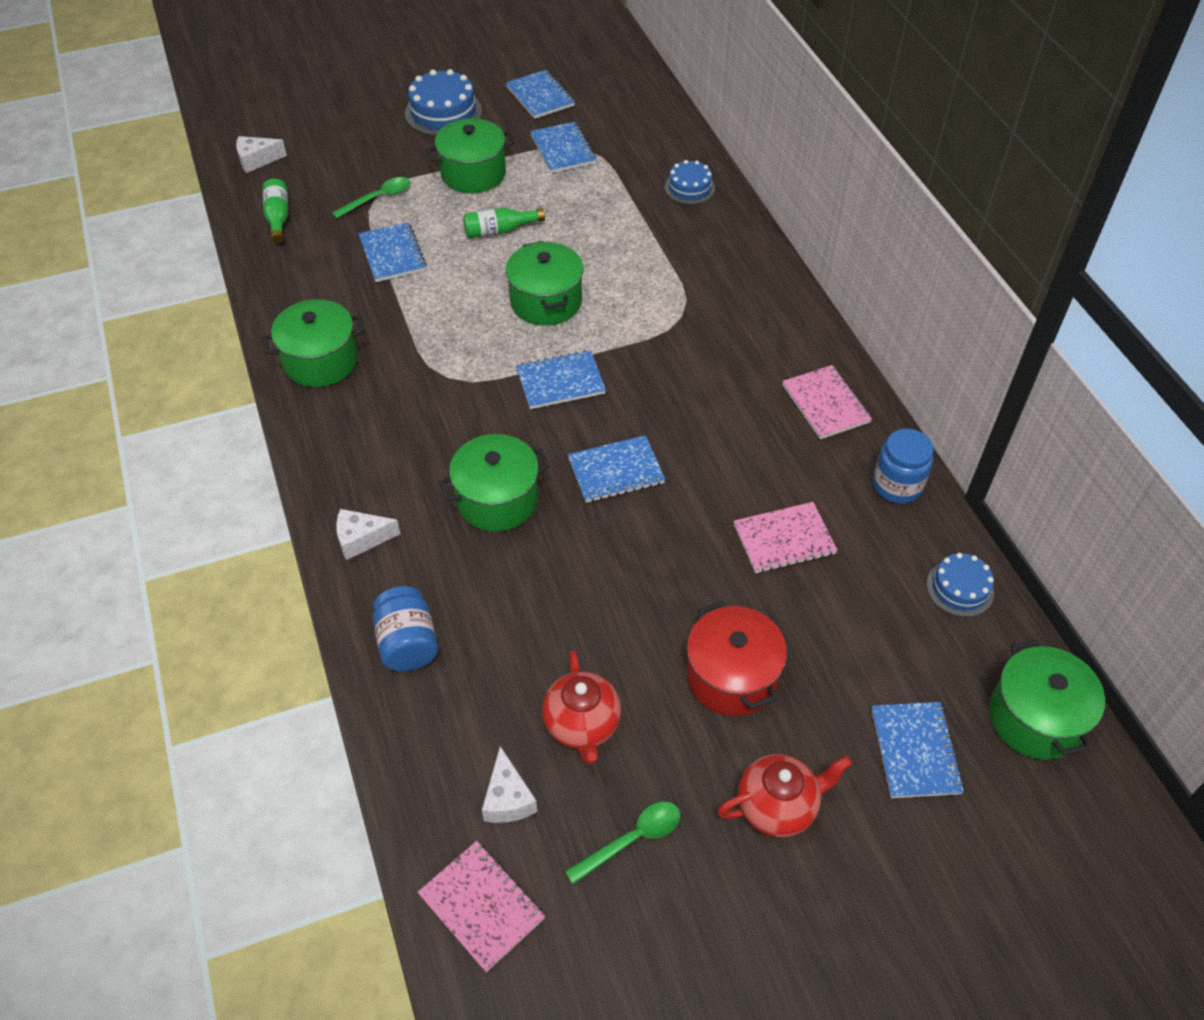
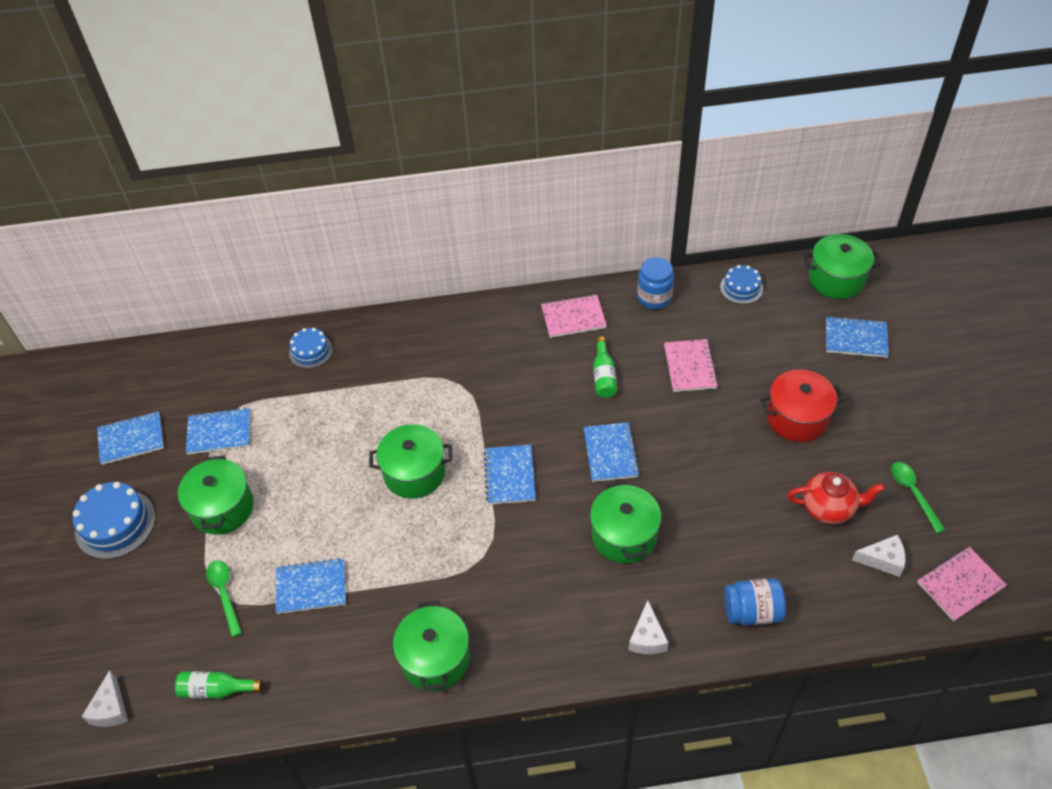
camera: 75 degrees left, 0 degrees up
(499, 231) = (311, 496): green bottle -> green bottle (604, 376)
(778, 806) = (891, 413): red teapot -> none

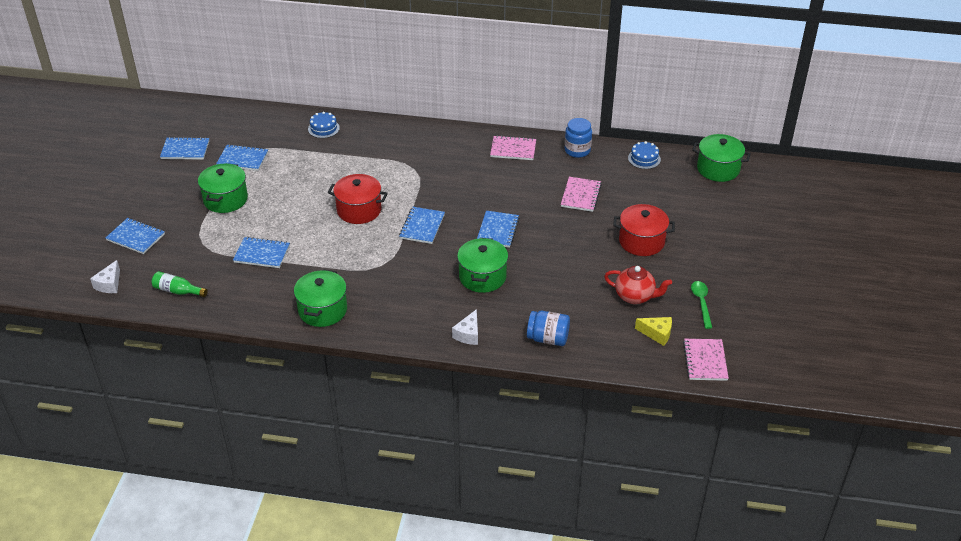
camera: 15 degrees right, 10 degrees down
(115, 523) = (155, 191): blue cake -> none
(224, 593) = (205, 244): green spoon -> none
(414, 473) = (359, 210): green pot -> red pot
(604, 376) = (516, 187): green bottle -> none
(855, 339) = (712, 206): blue notebook -> blue notebook (136, 237)
(882, 560) = (657, 334): white cheese -> yellow cheese
(960, 585) = (705, 361): pink notebook -> pink notebook turned 75 degrees counterclockwise

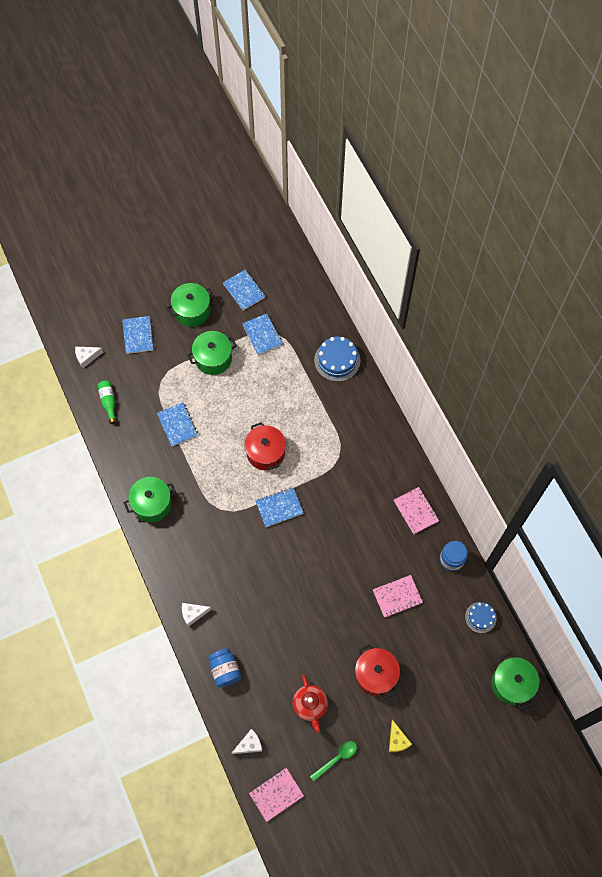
camera: 55 degrees right, 25 degrees up
(323, 128) = (337, 360): blue cake -> blue cake, size x1.62
(482, 277) = (256, 585): green pot -> green pot (192, 311)
(497, 230) = (313, 562): blue notebook -> none
(639, 356) = (249, 744): none -> white cheese
(657, 334) = (281, 744): yellow cheese -> yellow cheese (397, 740)

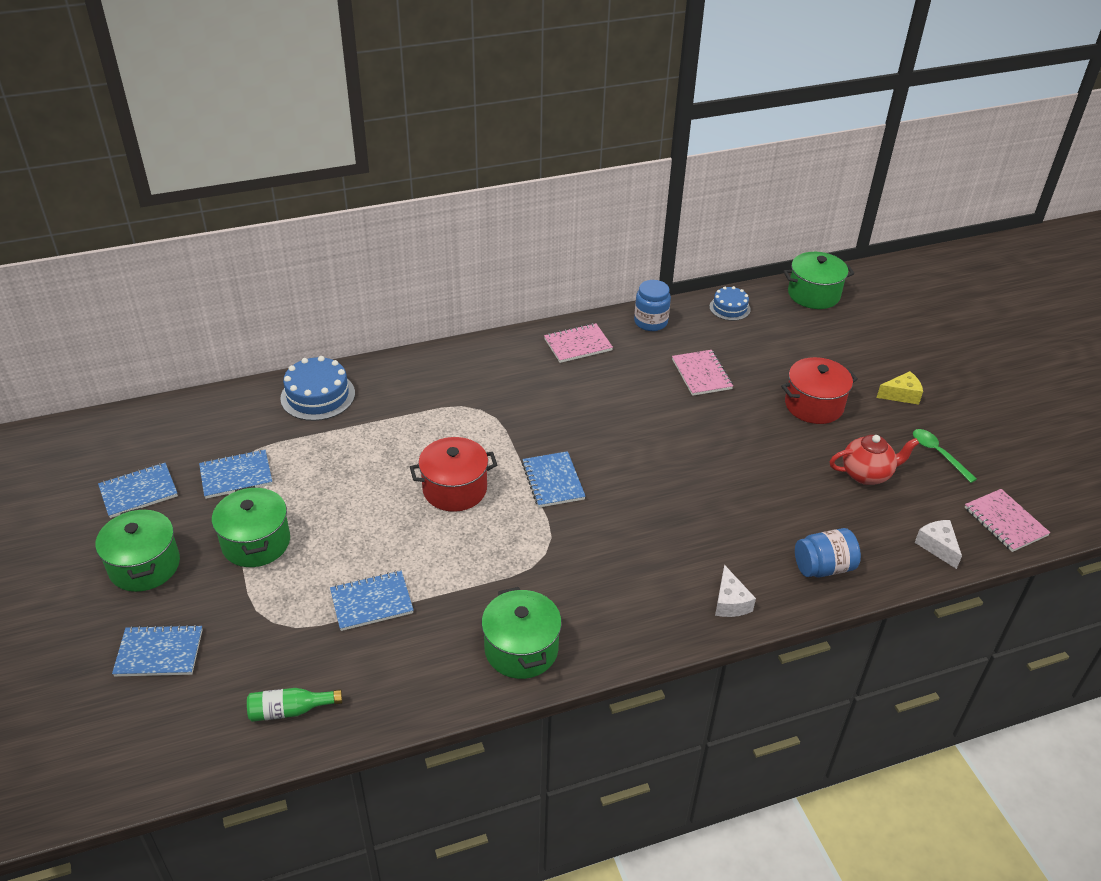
camera: 85 degrees left, 25 degrees down
(87, 357) = (172, 746): white cheese -> none

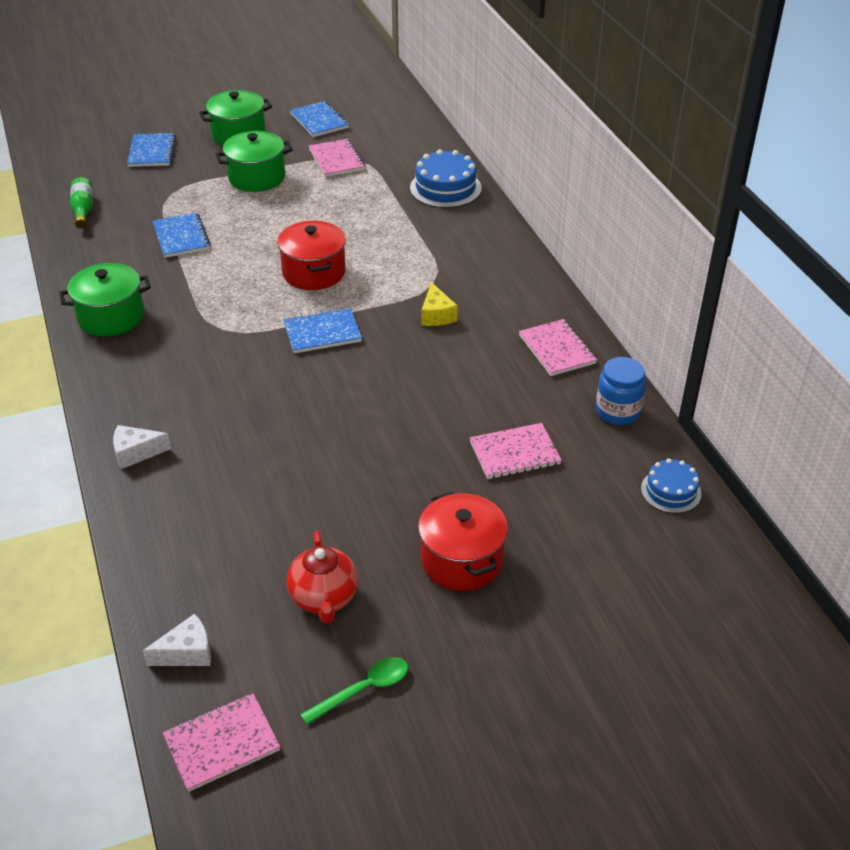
camera: 90 degrees right, 0 degrees up
(236, 476) = (336, 160): blue notebook -> pink notebook
(813, 294) = (735, 592): green pot -> none
(823, 567) = (171, 534): blue jar -> none
(901, 395) = (494, 668): yellow cheese -> yellow cheese (437, 315)

